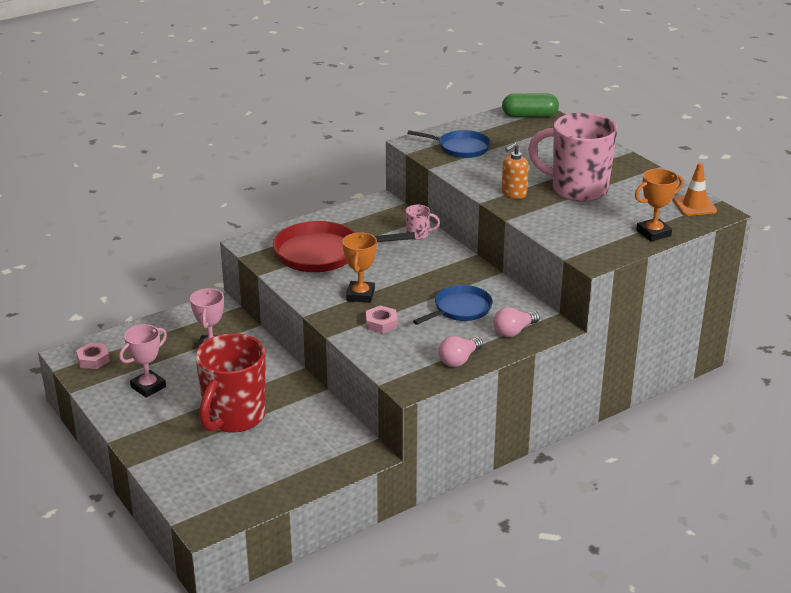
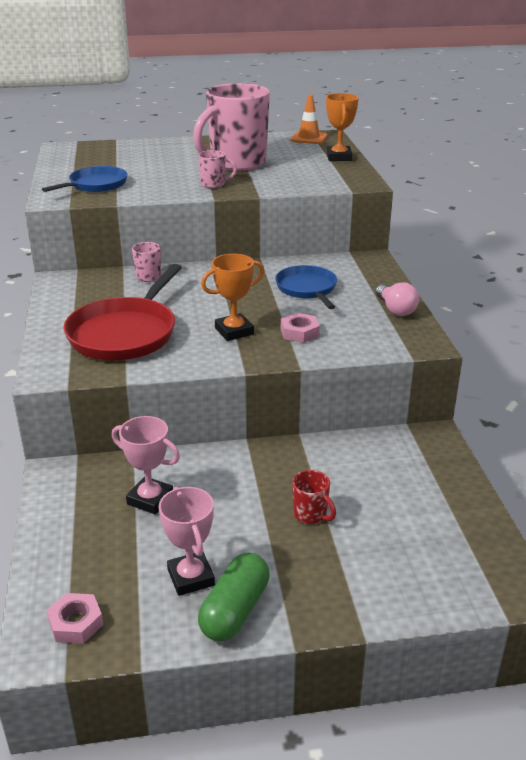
camera: 65 degrees left, 0 degrees up
(234, 417) = (311, 515): red mug -> red mug, size x0.41
(360, 295) = (234, 331): orange trophy -> orange trophy turned 60 degrees counterclockwise
(513, 193) = (214, 184): orange soap dispenser -> pink mug
(513, 331) = (365, 275): pink light bulb -> none
(529, 116) = (76, 150): green capsule -> green capsule (235, 610)

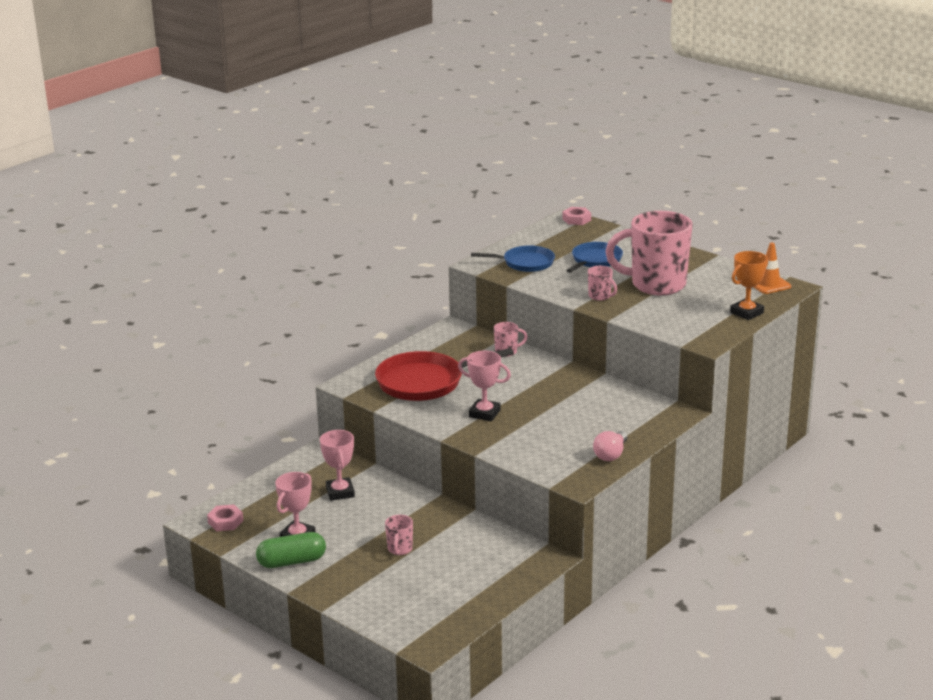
camera: 50 degrees right, 5 degrees down
(234, 331) = (484, 413): orange trophy -> pink trophy
(299, 332) = (519, 435): pink nut -> pink nut (576, 219)
(307, 289) = (585, 411): blue pan -> blue pan (595, 260)
(311, 515) = (399, 549): red mug -> pink mug

